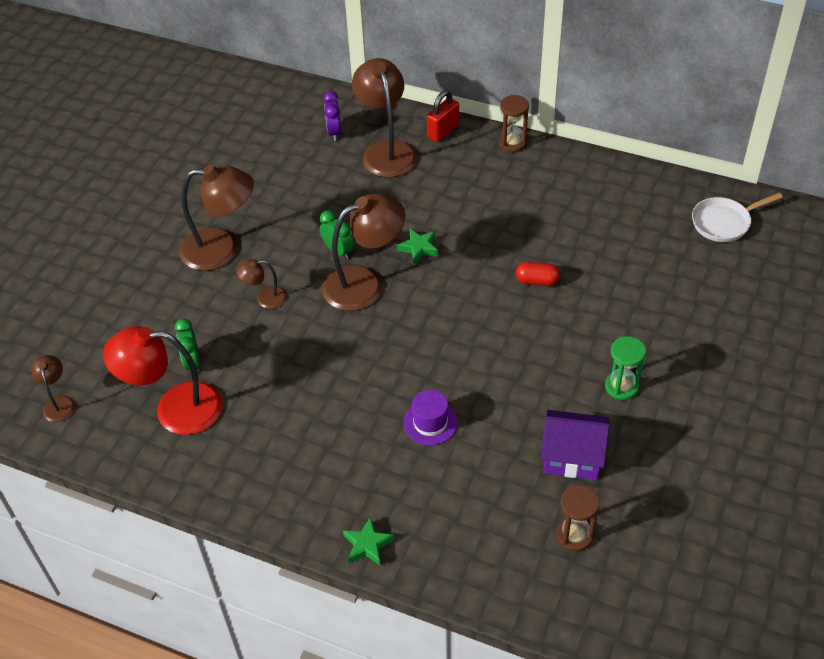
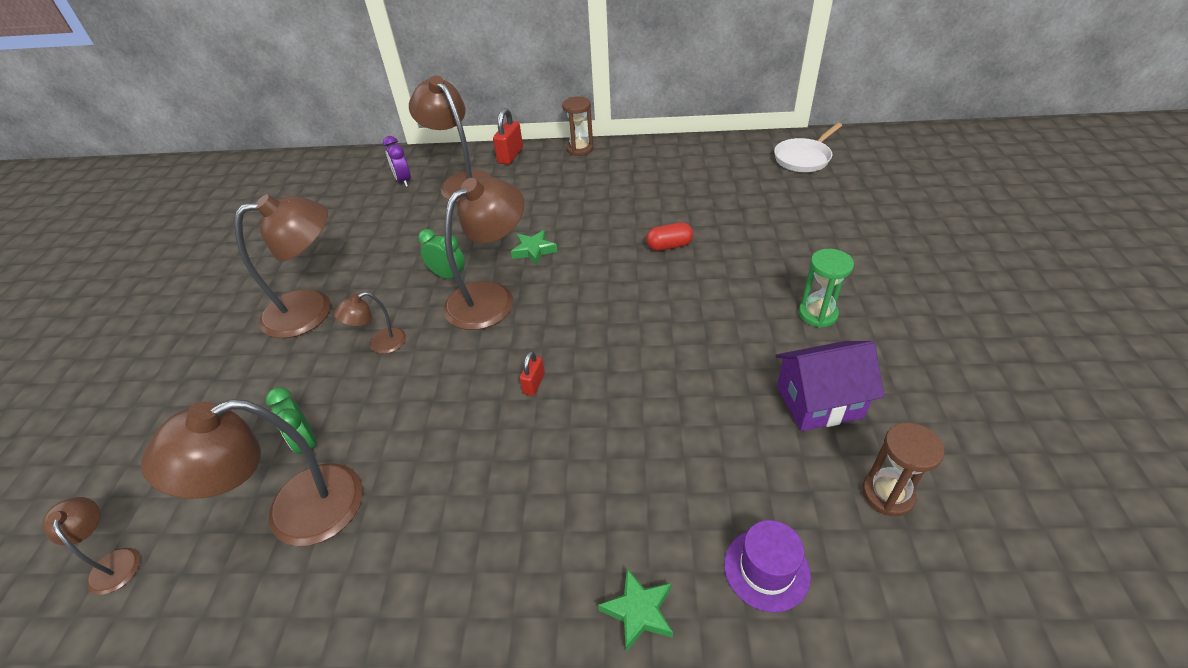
camera: 20 degrees left, 5 degrees down
(175, 409) = (295, 512): red lamp -> brown lamp
(367, 371) = (534, 384): none -> red padlock
(430, 423) = (637, 418): purple hat -> purple hat (766, 569)

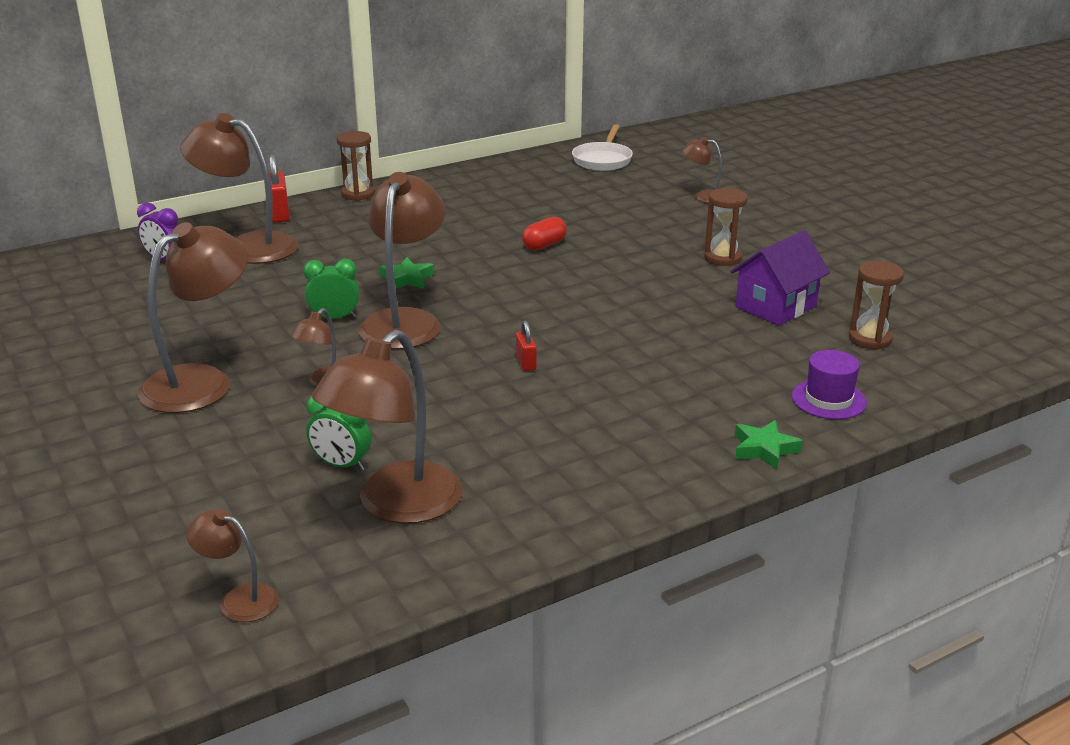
camera: 35 degrees left, 15 degrees down
(817, 314) = (722, 258): green hourglass -> brown hourglass
(863, 227) = (703, 196): none -> brown lamp

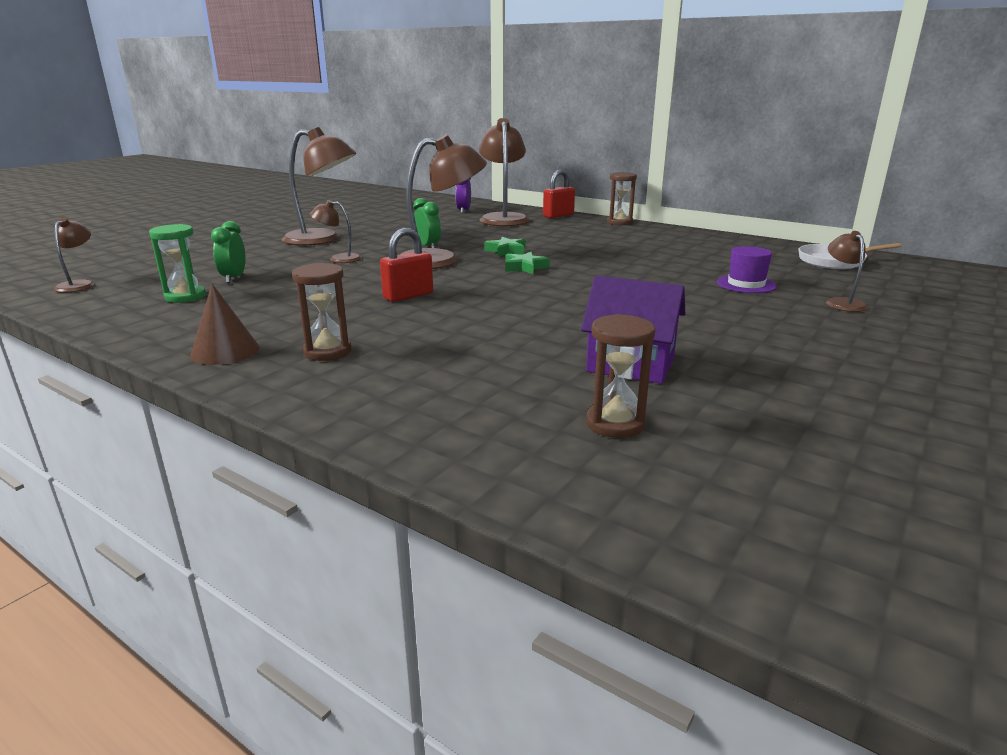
camera: 65 degrees right, 5 degrees down
(395, 505) = (185, 297): brown lamp -> green hourglass
(526, 363) = (408, 296): red padlock -> red padlock, size x1.69
(544, 245) = (621, 271): red capsule -> none
(623, 484) = (225, 351): none -> brown cone
(722, 258) = (708, 328): brown hourglass -> brown hourglass (327, 352)
(764, 449) = (307, 397): green star -> green star (525, 267)
(828, 399) = (435, 416): purple hat -> purple hat (746, 284)

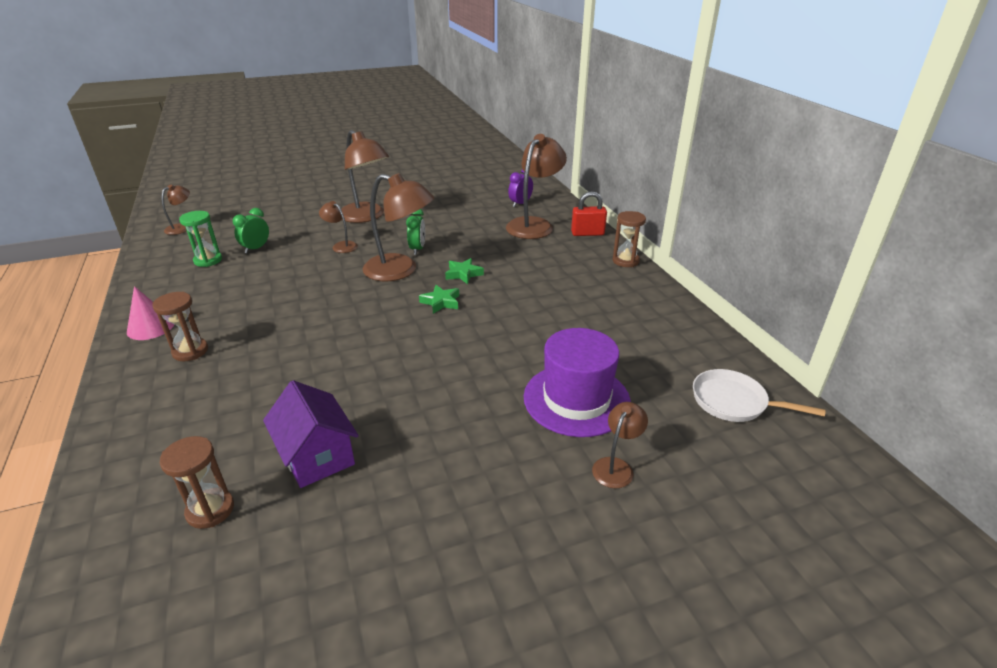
camera: 35 degrees right, 10 degrees up
(225, 351) = (151, 327): brown cone -> pink cone
(408, 296) = (315, 308): red padlock -> none
(746, 284) = (576, 399): purple hat -> purple hat, size x1.81

